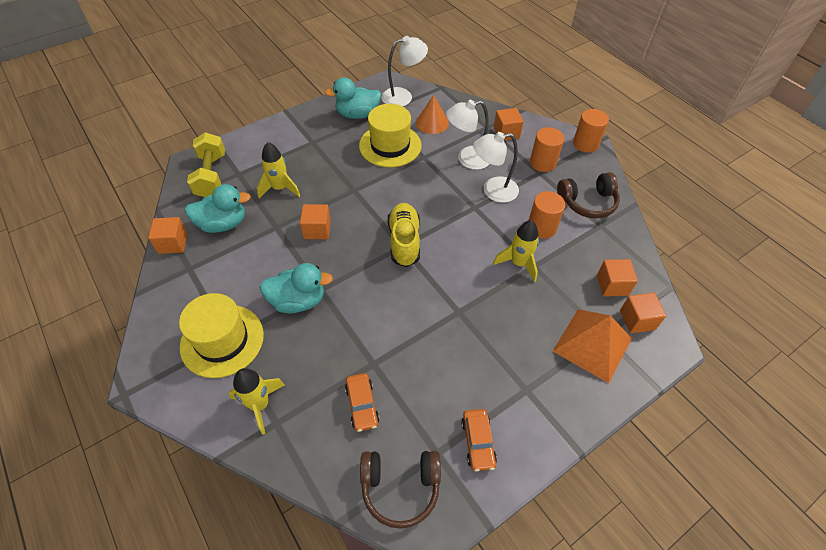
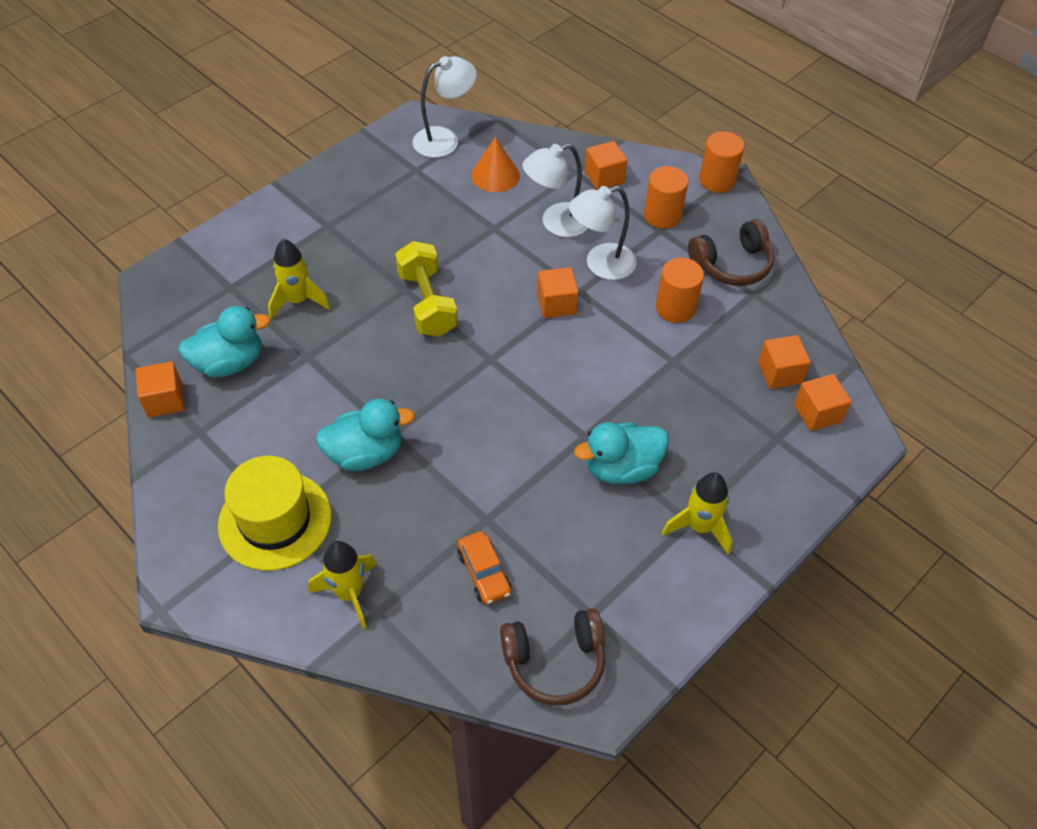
camera: 10 degrees left, 0 degrees up
(211, 176) = (191, 295): yellow dumbbell -> yellow dumbbell (427, 303)
(317, 230) = (367, 353): orange cube -> orange cube (556, 304)
(357, 114) = (383, 175): turquoise duck -> turquoise duck (621, 468)
(390, 145) = (442, 217): yellow hat -> none
(404, 241) = (492, 352): yellow shoe -> none
(478, 442) = (640, 594): orange car -> none
(518, 263) = (653, 361): yellow rocket -> yellow rocket (699, 527)
(592, 344) = (765, 452): orange pyramid -> none

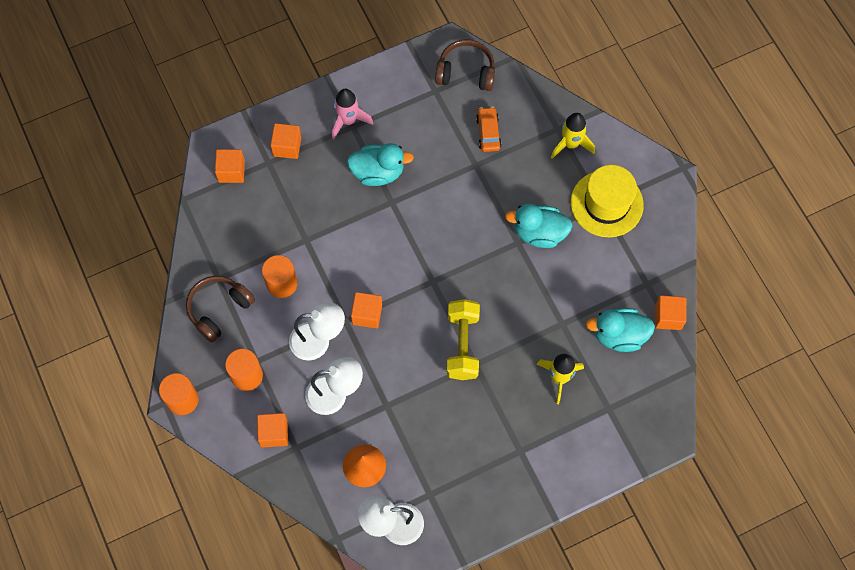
camera: 160 degrees left, 15 degrees up
(699, 527) = (348, 121): yellow rocket -> pink rocket
(732, 264) = (219, 309): brown headphones -> brown headphones turned 45 degrees counterclockwise
(779, 373) = (238, 208): orange cube -> orange cube (287, 146)

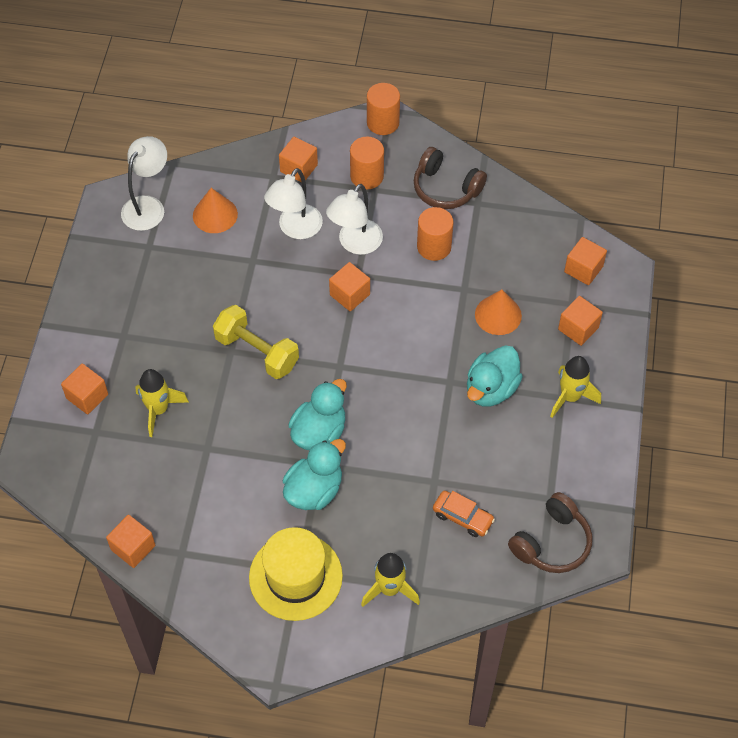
camera: 125 degrees right, 10 degrees down
(219, 309) = (446, 188): brown headphones -> brown headphones turned 135 degrees clockwise
(312, 204) = (498, 315): none -> orange cone
(348, 121) = (570, 397): pink rocket -> yellow rocket
(587, 436) = (87, 396): none -> orange cube
(619, 335) = (153, 489): turquoise duck -> turquoise duck (319, 432)

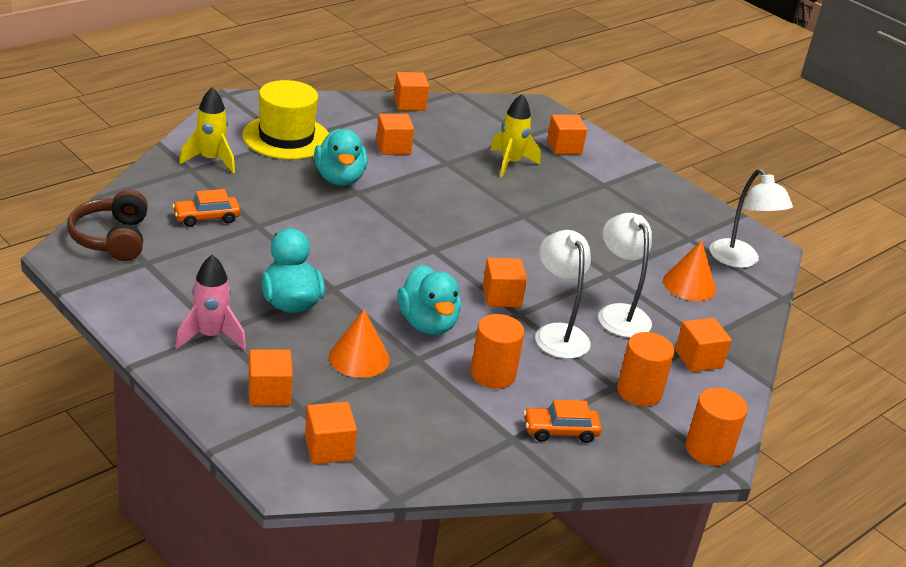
camera: 125 degrees right, 25 degrees down
(224, 498) = (393, 147): none -> orange cube
(257, 352) = (505, 224): yellow dumbbell -> none
(319, 432) = (386, 207): turquoise duck -> turquoise duck (427, 324)
(446, 188) = (560, 431): brown headphones -> orange car
(570, 397) = (211, 336): yellow rocket -> pink rocket

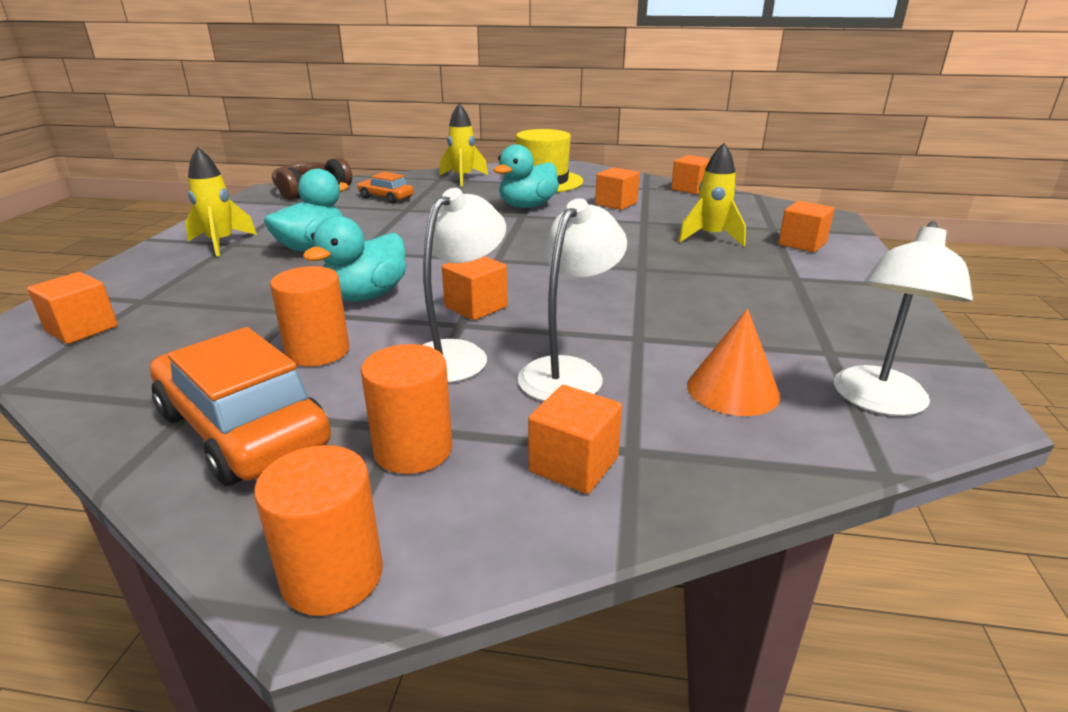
camera: 55 degrees right, 5 degrees down
(211, 336) = (221, 243): pink rocket -> yellow rocket
(269, 393) = (157, 282): orange cube -> none
(359, 358) = (261, 292): orange cone -> none
(560, 431) = (243, 429): orange car -> orange car, size x1.92

